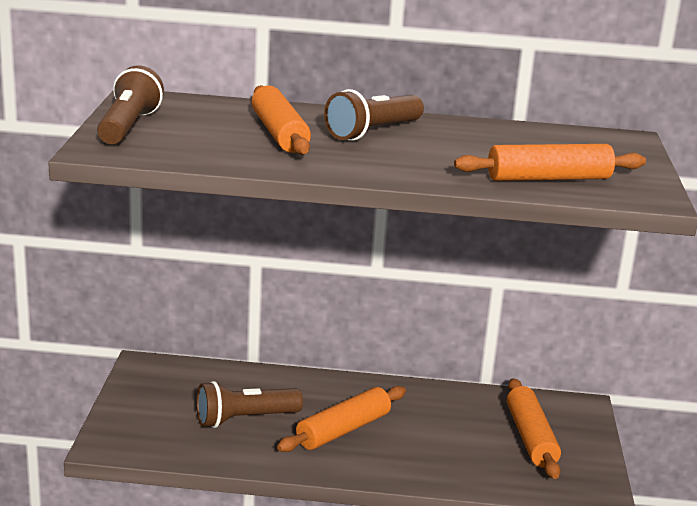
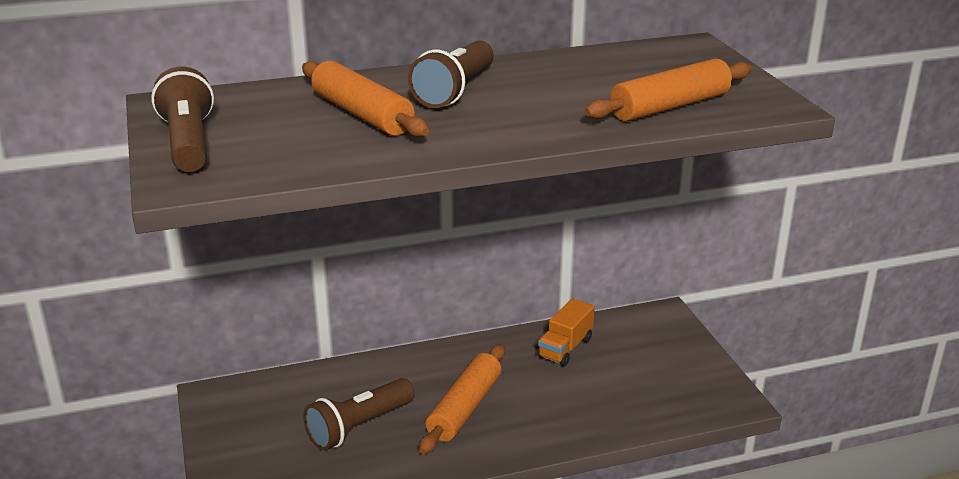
camera: 20 degrees left, 5 degrees up
(467, 408) = (565, 348): none -> orange truck
(531, 438) = (641, 362): orange rolling pin -> none

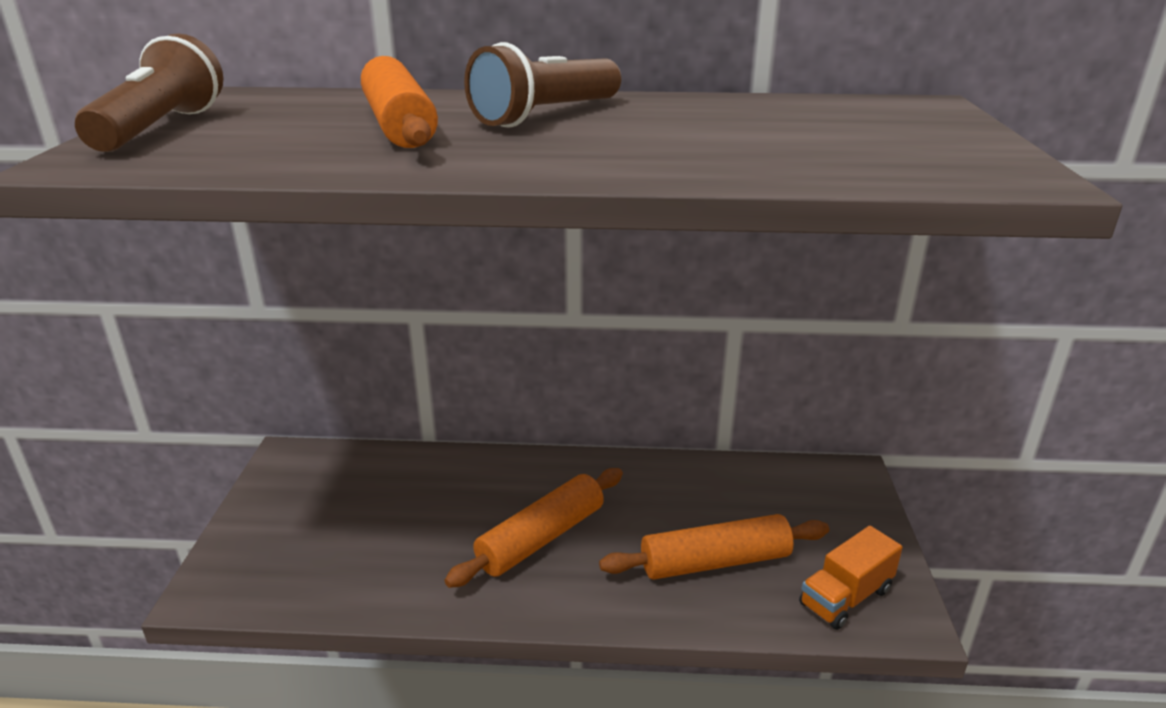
camera: 20 degrees right, 0 degrees up
(359, 427) = (408, 531): brown flashlight -> none
(565, 348) = (704, 489): orange truck -> orange truck (845, 597)
(670, 106) = (835, 160): orange rolling pin -> orange rolling pin (715, 562)

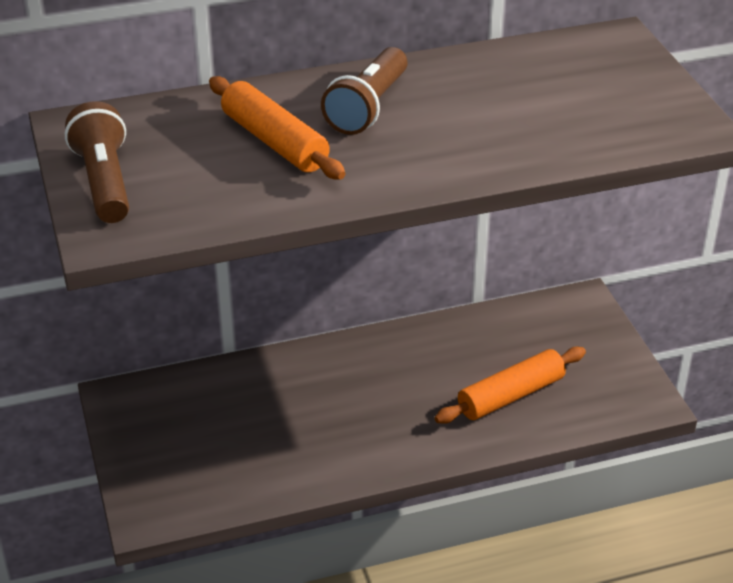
camera: 20 degrees left, 10 degrees up
(541, 538) = (374, 411): orange rolling pin -> none
(845, 597) = (609, 398): orange truck -> none

